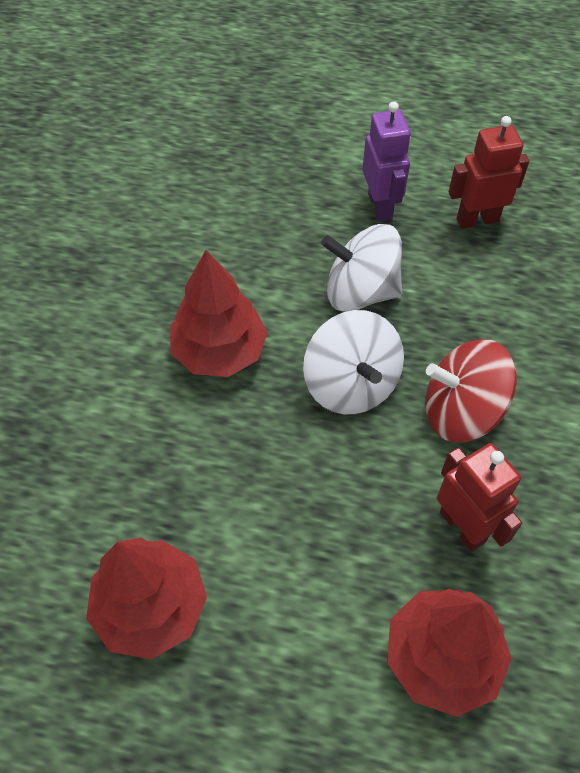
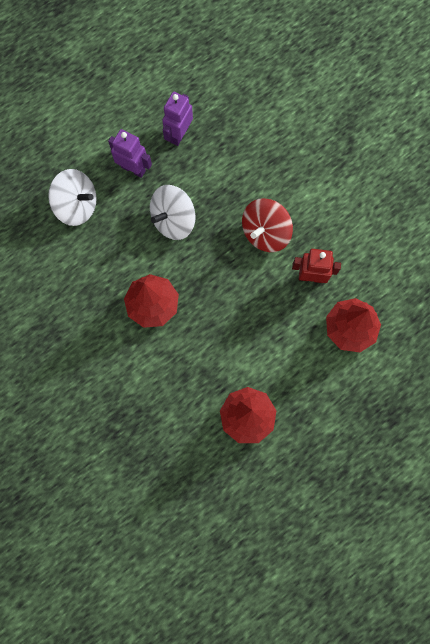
camera: 50 degrees left, 20 degrees up
(351, 385) = (216, 264): white spinning top -> white spinning top (77, 205)
(477, 220) = (179, 134): red robot -> purple robot

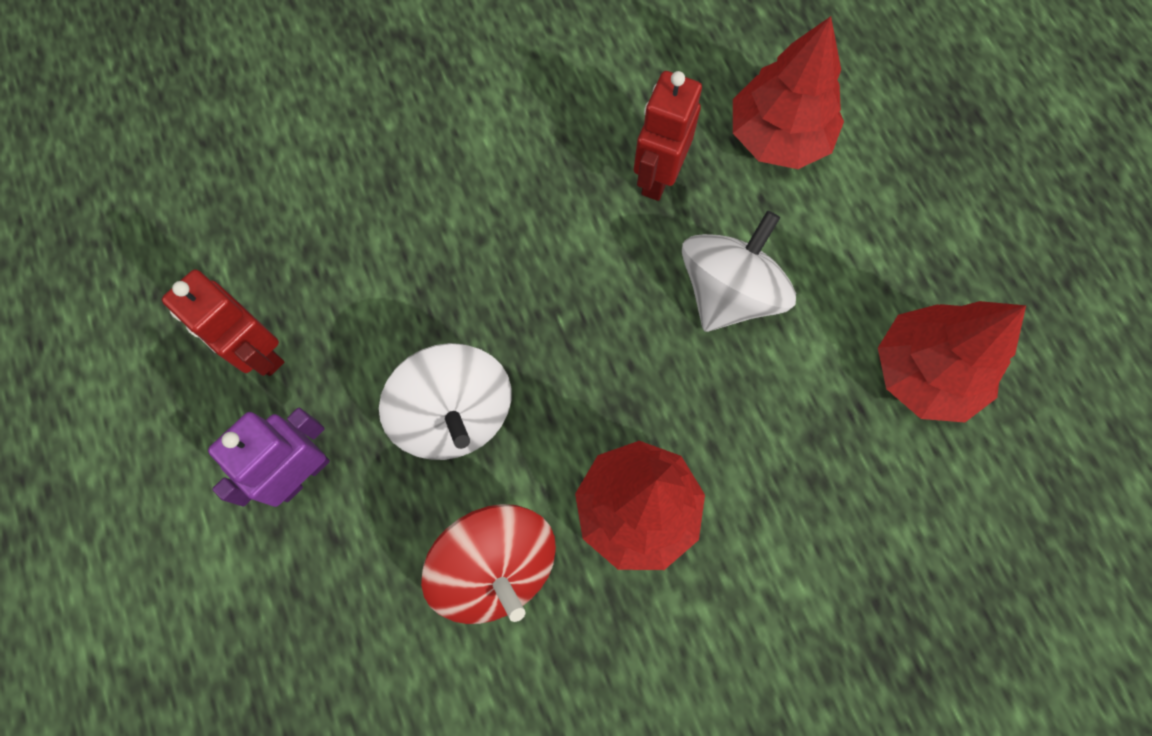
camera: 75 degrees left, 5 degrees down
(77, 205) = (345, 632): white spinning top -> white spinning top (729, 292)
(179, 134) = (258, 352): purple robot -> red robot
(265, 232) = (540, 236): red spinning top -> red spinning top (495, 567)

